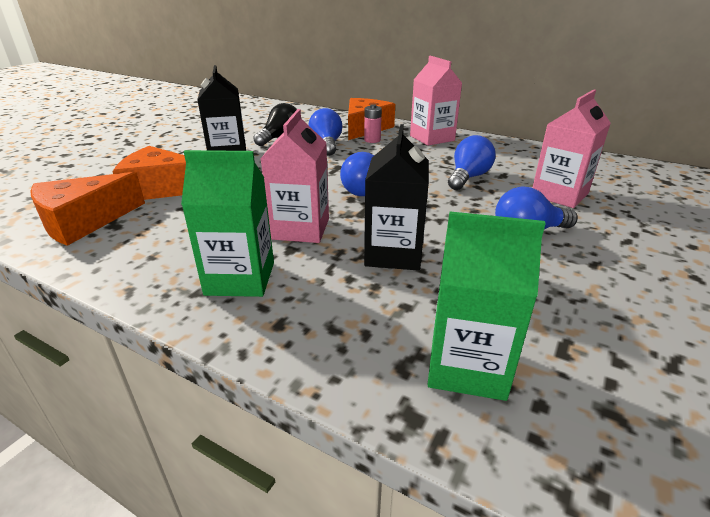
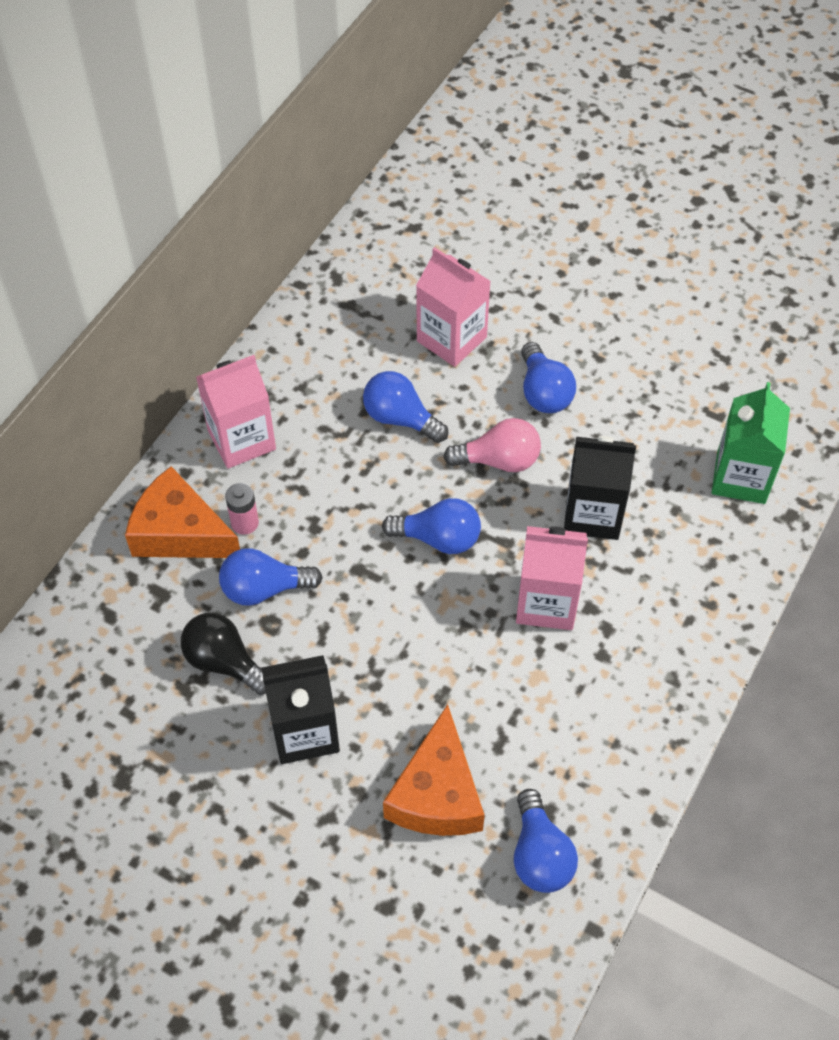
camera: 90 degrees left, 25 degrees up
(84, 221) = (540, 855): orange cheese -> blue light bulb
(240, 278) = (648, 646): green carton -> none
(442, 212) = (499, 460): none -> pink light bulb

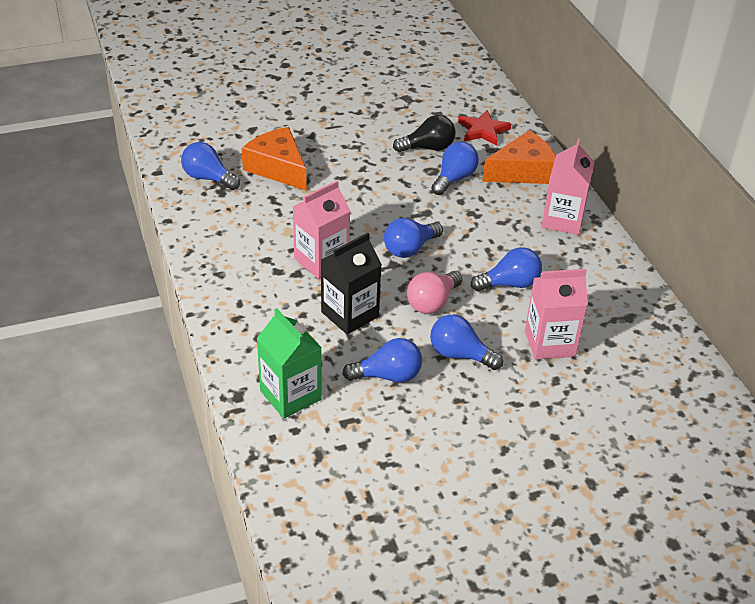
camera: 130 degrees right, 15 degrees down
(124, 631) = (483, 130): none -> red star
(245, 523) = (503, 193): pink battery -> none
(305, 731) = (361, 151): black carton -> none
(632, 425) = (388, 376): none -> blue light bulb

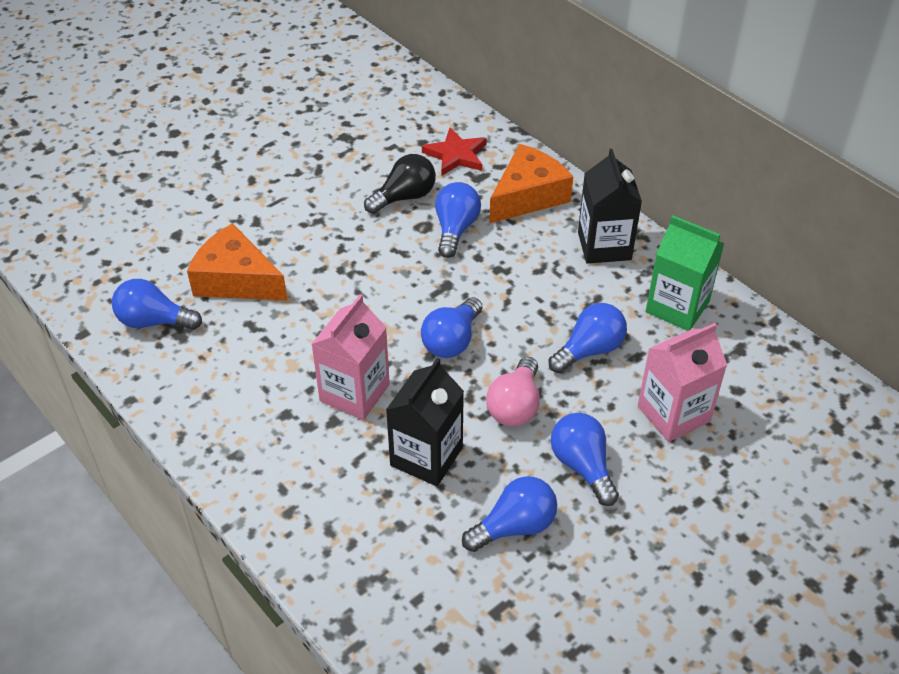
camera: 20 degrees left, 5 degrees up
(290, 395) = (411, 599): green carton -> green carton (677, 307)
(460, 355) = (582, 466): blue light bulb -> blue light bulb turned 60 degrees clockwise
(562, 220) = (604, 246): pink carton -> black carton

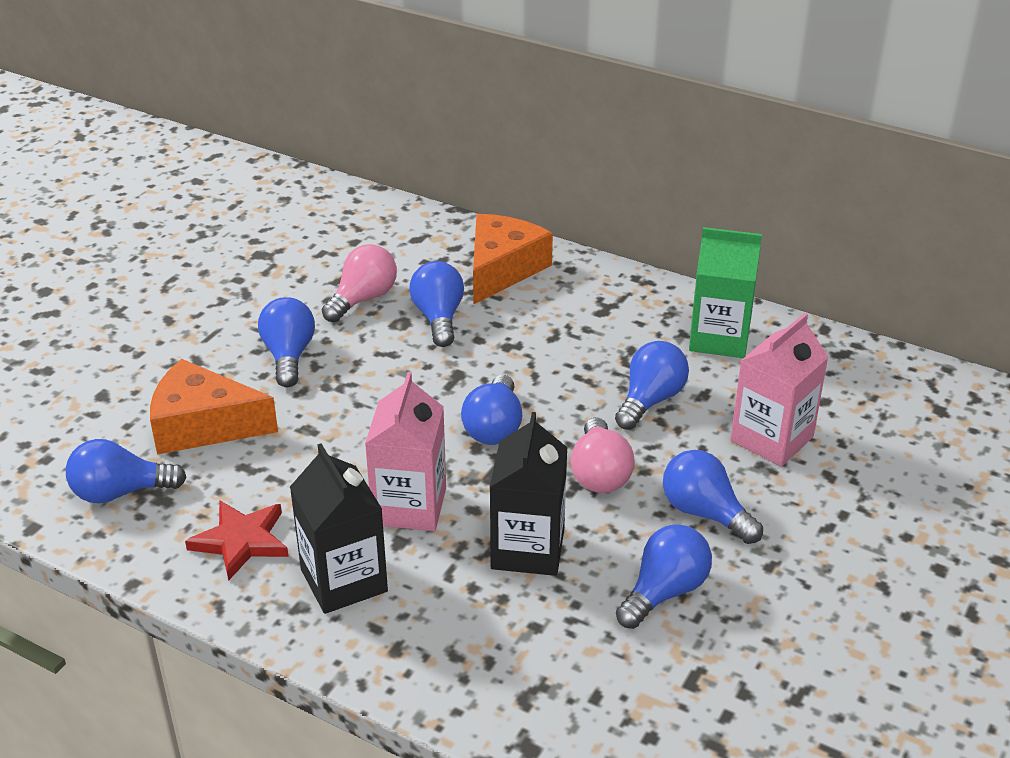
camera: 20 degrees left, 10 degrees down
(325, 235) = (288, 356): none -> blue light bulb
(404, 197) = (363, 299): black light bulb -> pink light bulb
(456, 155) = (400, 246): red star -> red star (241, 541)
(604, 246) = (611, 299): black carton -> black carton (344, 580)

